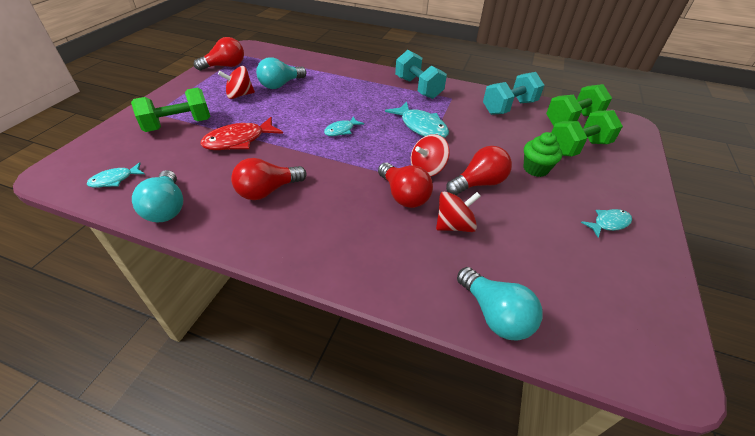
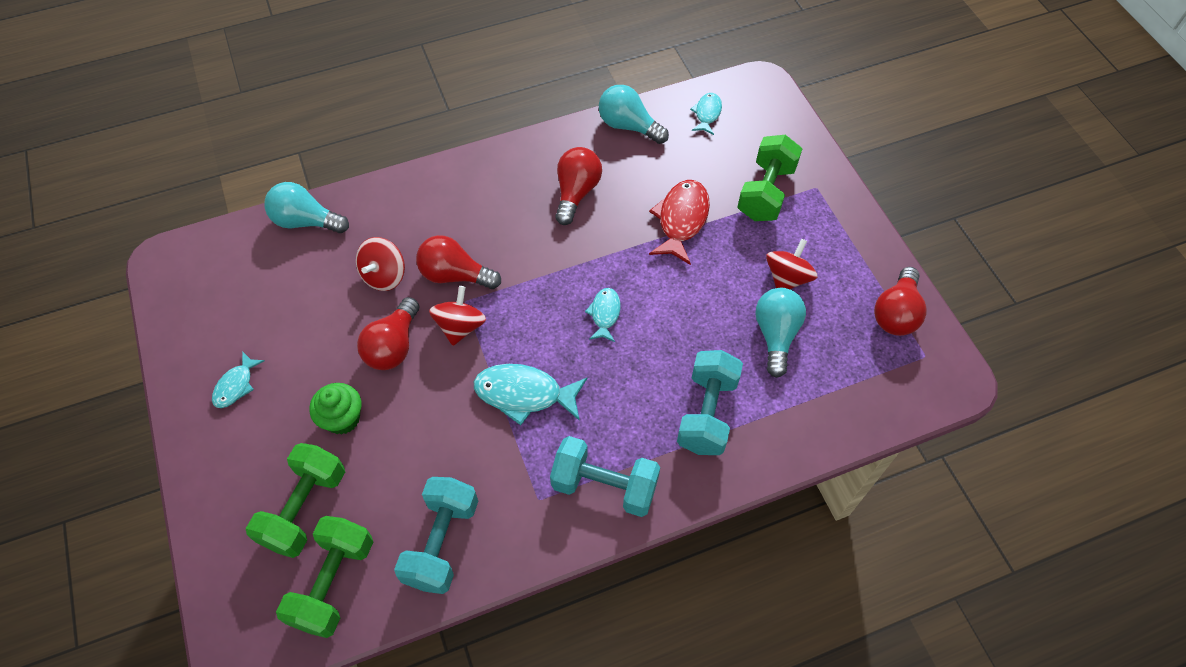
camera: 140 degrees right, 15 degrees up
(347, 83) = (707, 413): none -> turquoise dumbbell

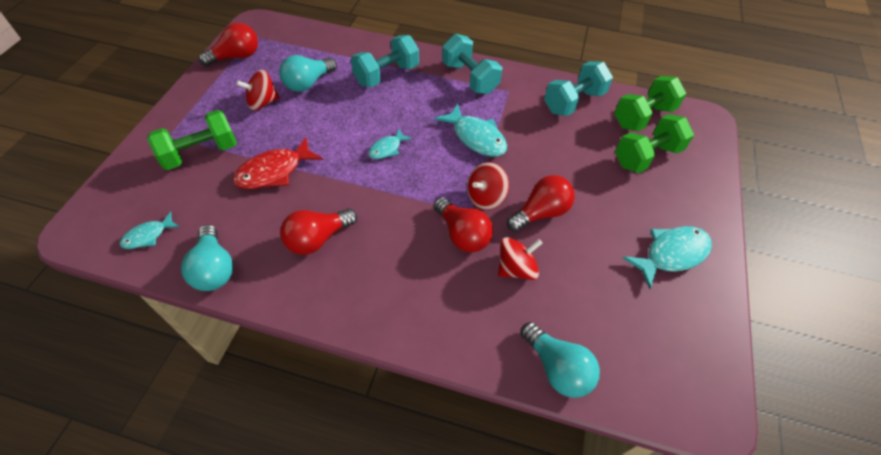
camera: 145 degrees left, 5 degrees down
(236, 385) = (671, 254): turquoise fish -> turquoise fish, size x1.74
(342, 419) = (600, 189): green cupcake -> none

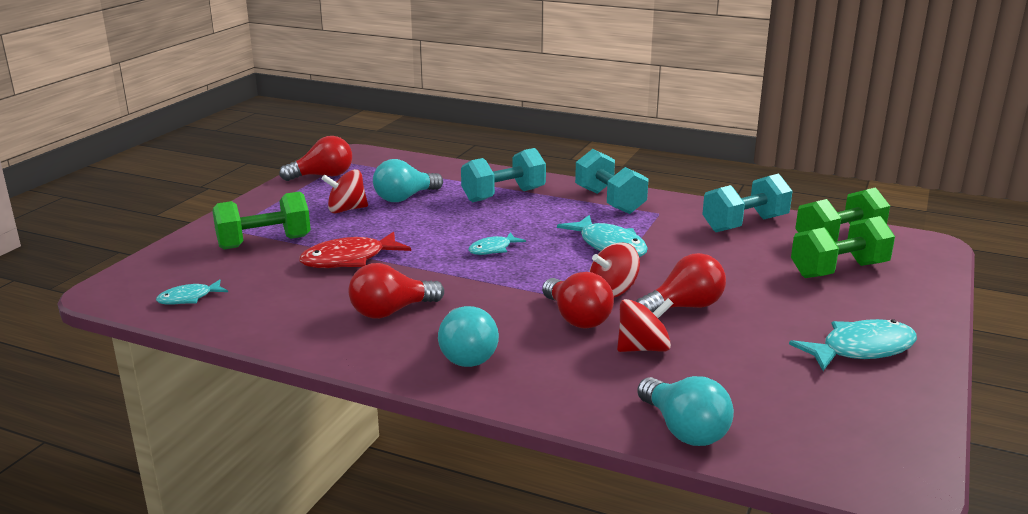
camera: 10 degrees right, 30 degrees down
(214, 268) = (261, 326): turquoise light bulb -> turquoise light bulb (466, 354)

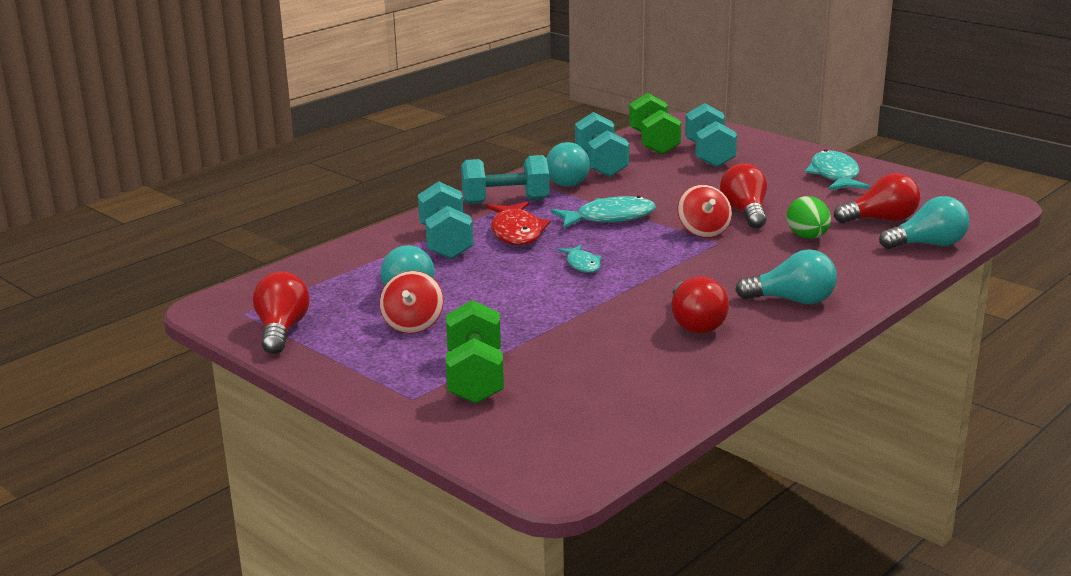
camera: 70 degrees left, 0 degrees up
(189, 298) = (605, 428): turquoise fish -> none
(349, 260) = (559, 334): red fish -> red fish (516, 232)
(576, 318) = (746, 251): red light bulb -> red light bulb (881, 220)
(643, 348) = (807, 237): red spinning top -> green egg
(684, 216) = (565, 181): none -> turquoise light bulb
(839, 270) = (709, 155): green dumbbell -> turquoise dumbbell

